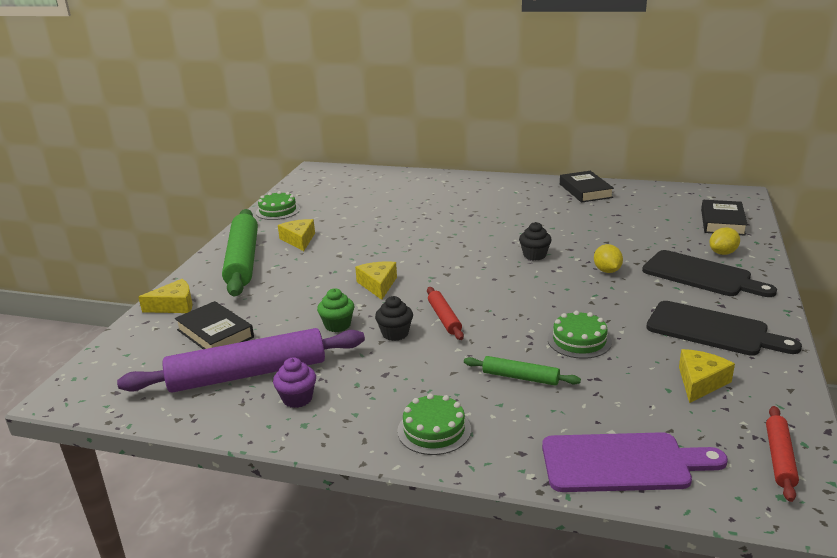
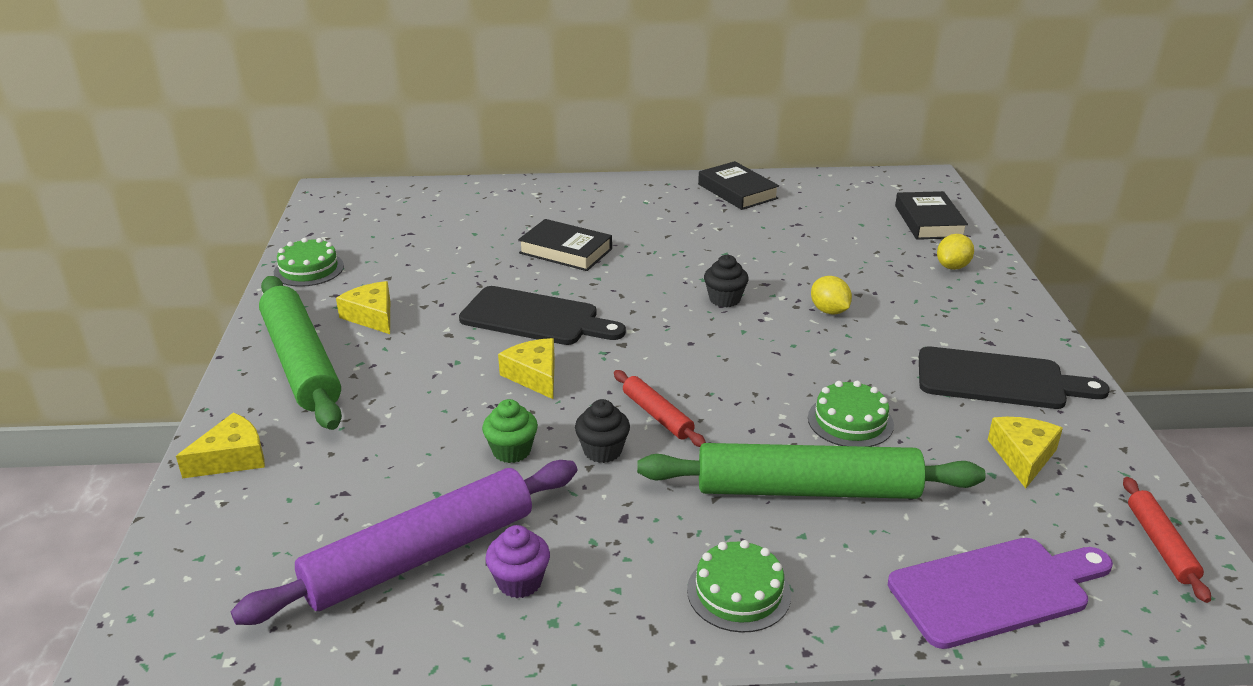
camera: 20 degrees left, 5 degrees up
(215, 333) = (328, 496): black book -> black book (565, 251)
(520, 377) = (806, 489): green rolling pin -> green rolling pin, size x2.10
(701, 275) = (944, 302): black cutting board -> black cutting board (535, 318)

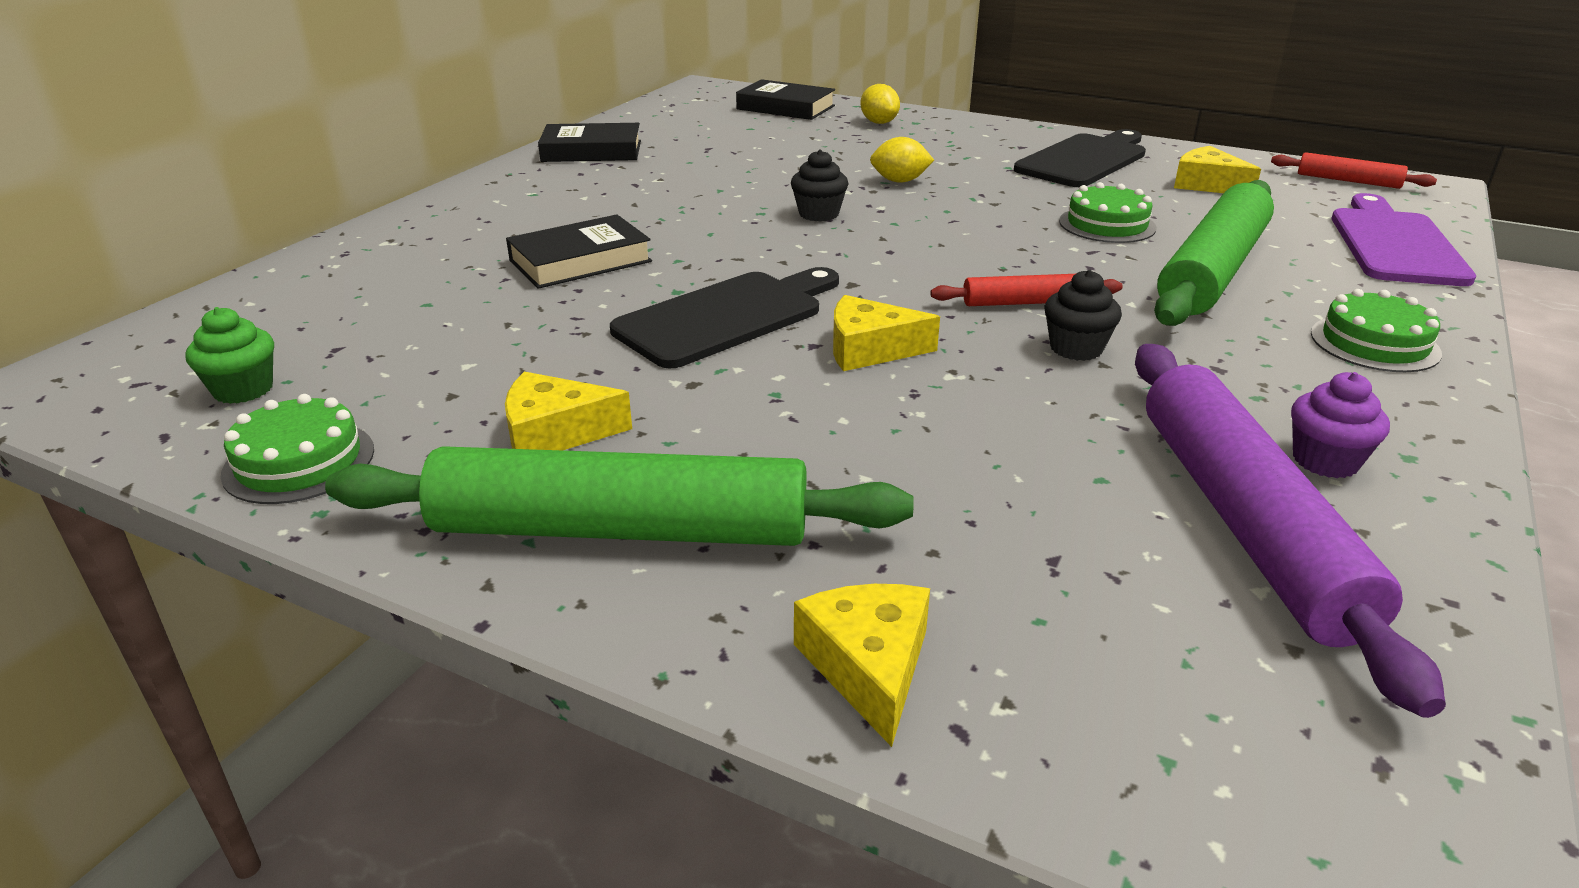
camera: 60 degrees left, 0 degrees up
(511, 451) = (1035, 403): green cupcake -> green cupcake (243, 389)

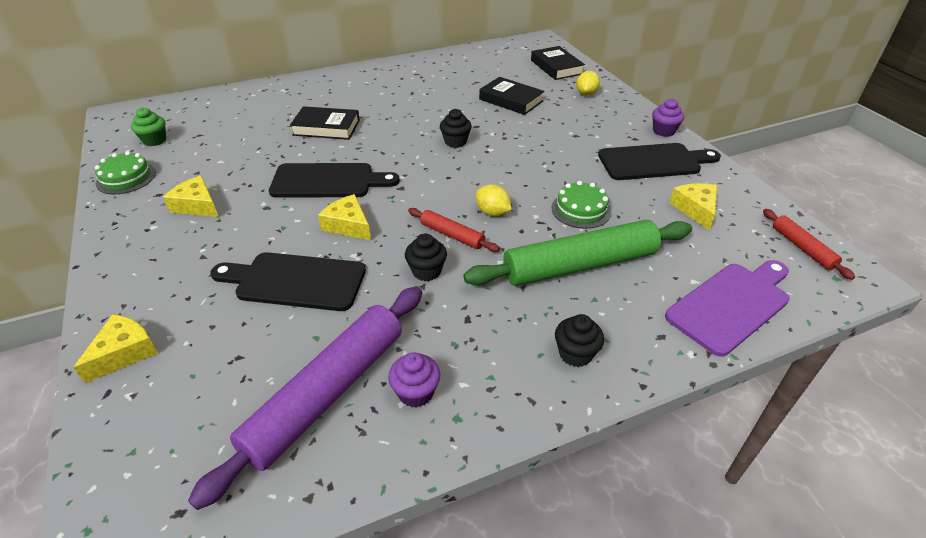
camera: 40 degrees right, 10 degrees up
(592, 151) = (426, 66): black book -> black book (511, 100)
(621, 530) = (153, 256): green rolling pin -> none
(900, 181) = (527, 137): yellow lemon -> yellow lemon (492, 212)
(936, 439) = (295, 281): none -> black cutting board
(1036, 131) = (663, 131): none -> purple cupcake
(1374, 343) = (575, 354): green cake -> black cupcake

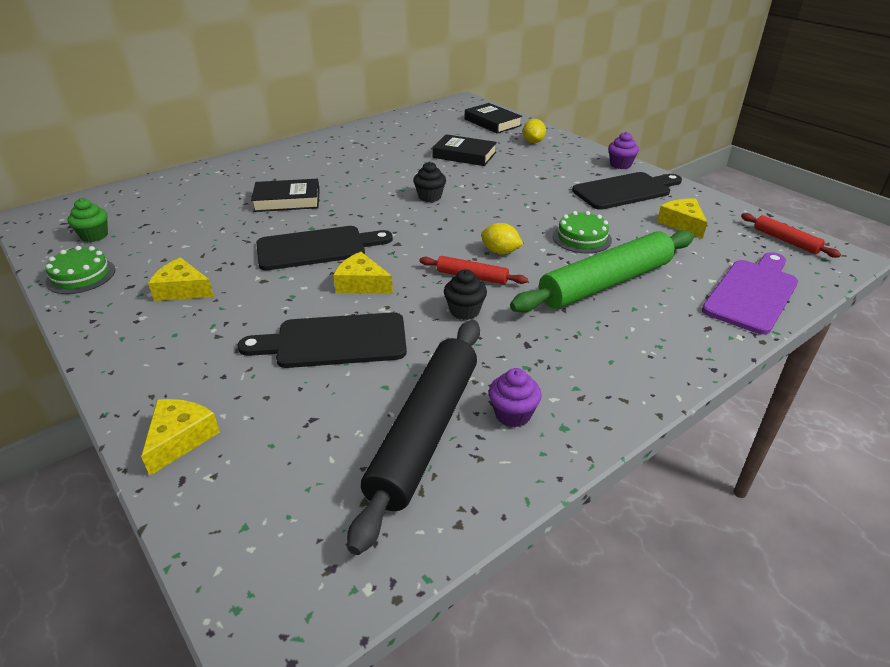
camera: 15 degrees left, 5 degrees down
(327, 393) = (425, 432): purple rolling pin -> black rolling pin
(575, 354) = (642, 355): black cupcake -> none

